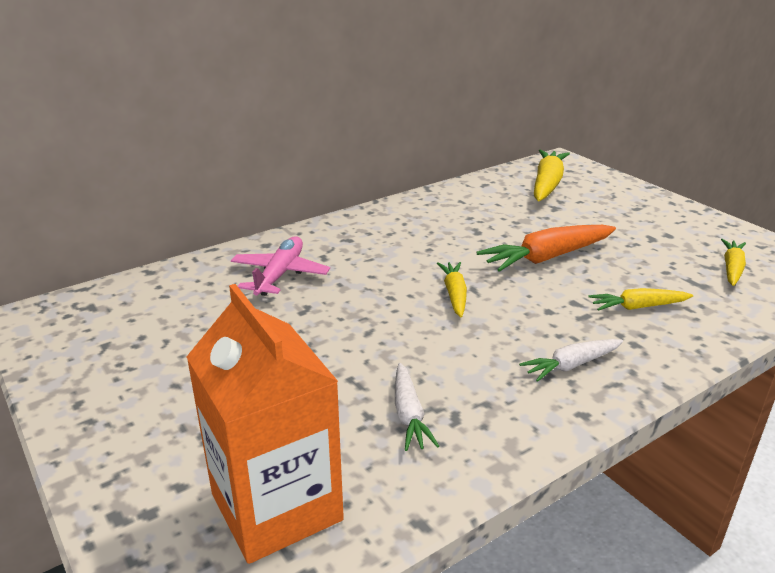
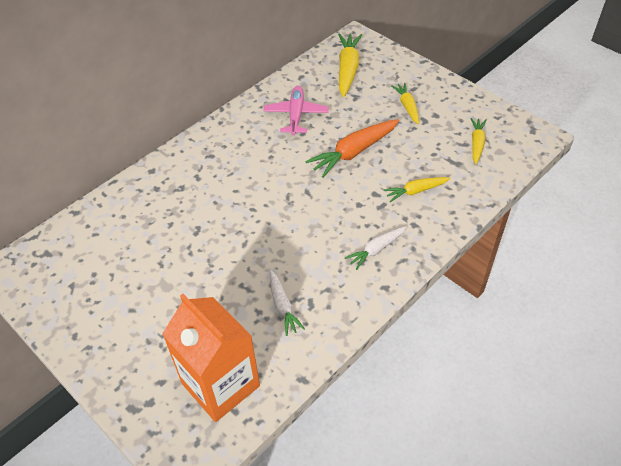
camera: 10 degrees left, 20 degrees up
(280, 275) = (170, 200): pink plane -> pink plane (296, 115)
(454, 294) = (295, 199): yellow carrot -> yellow carrot (407, 106)

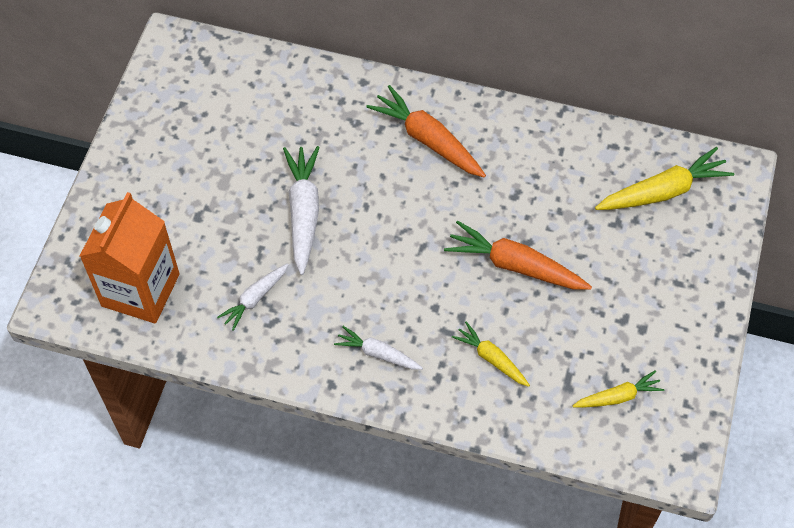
camera: 60 degrees right, 10 degrees up
(226, 156) = (428, 140): none -> orange carrot
(231, 246) = (303, 212): none -> white carrot
(296, 115) = (540, 175): pink plane -> none
(407, 106) = (636, 289): yellow carrot -> none

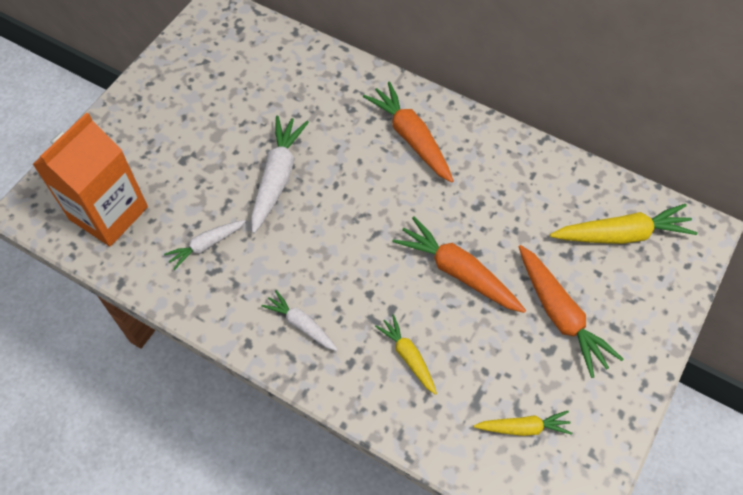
camera: 15 degrees right, 0 degrees up
(624, 283) = (560, 315): none -> orange carrot

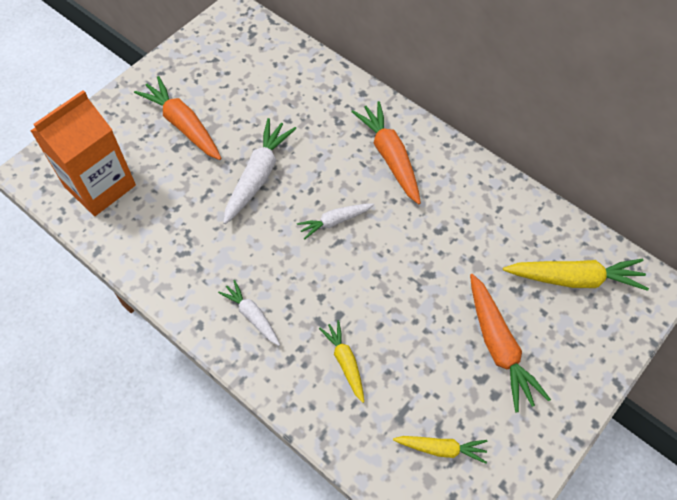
camera: 10 degrees right, 0 degrees up
(206, 245) = (181, 228): white carrot -> white carrot (335, 221)
(458, 272) = (409, 290): orange carrot -> orange carrot (183, 125)

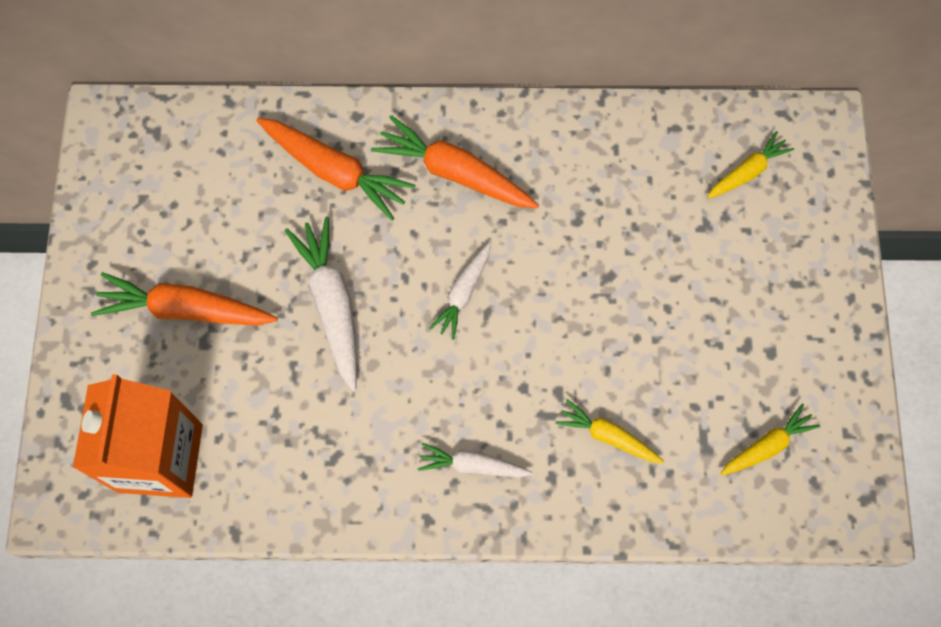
camera: 40 degrees left, 10 degrees up
(498, 346) = (735, 300): orange carrot -> orange carrot (335, 171)
(574, 279) = (747, 172): yellow carrot -> yellow carrot, size x0.59

